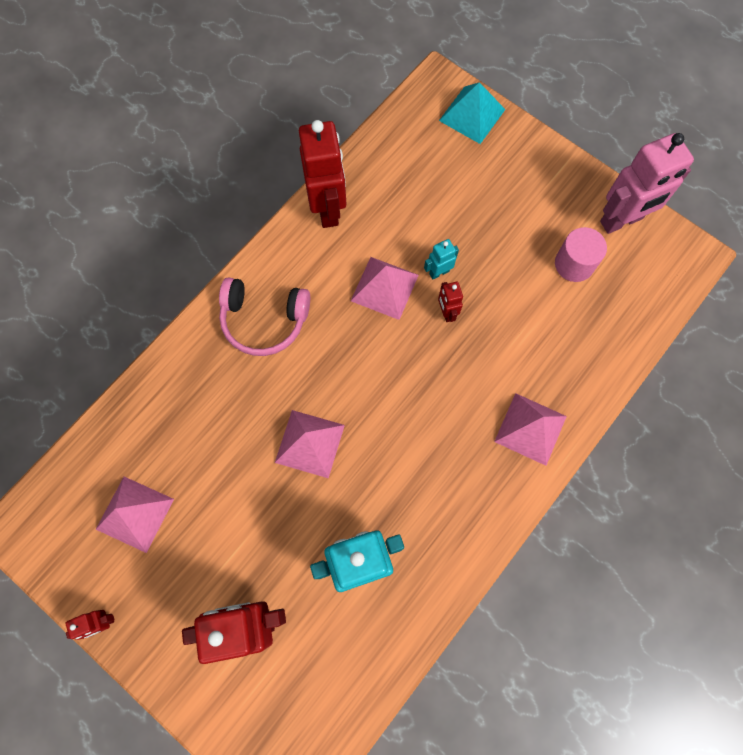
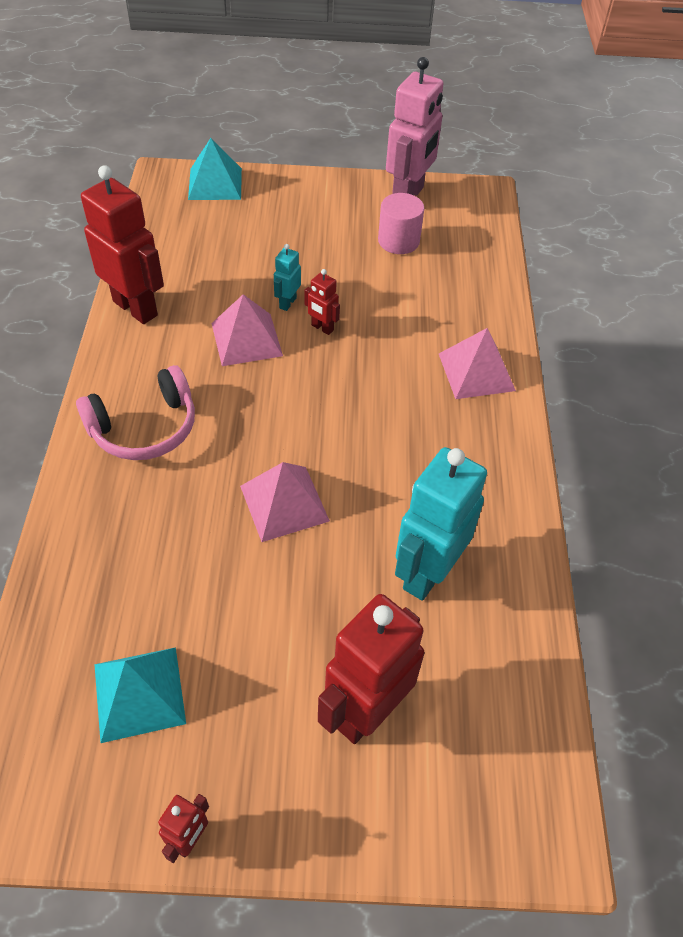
camera: 40 degrees left, 20 degrees down
(134, 514) = (139, 693): pink pyramid -> turquoise pyramid

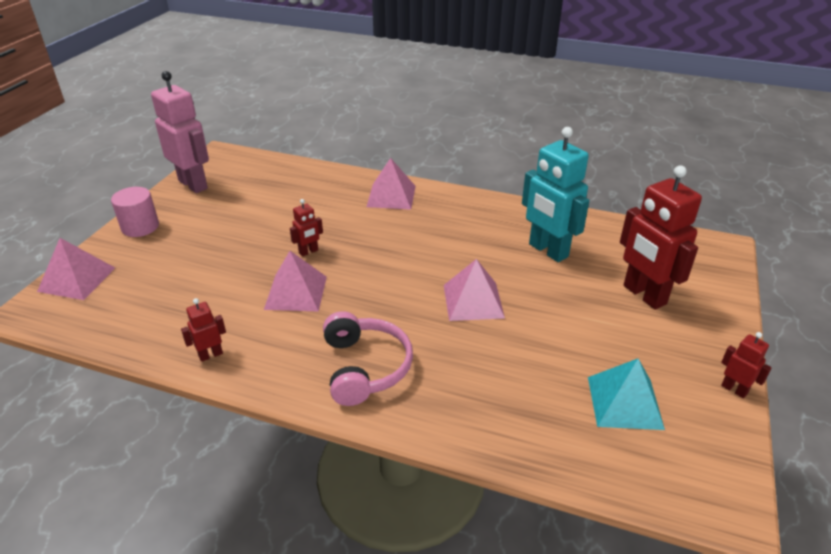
camera: 70 degrees left, 15 degrees down
(136, 308) = (210, 355): red robot -> red robot, size x0.46
(215, 183) = (77, 279): turquoise pyramid -> pink pyramid
(287, 303) = (268, 264): turquoise robot -> none
(398, 241) = (240, 199): pink cylinder -> pink cylinder (140, 227)

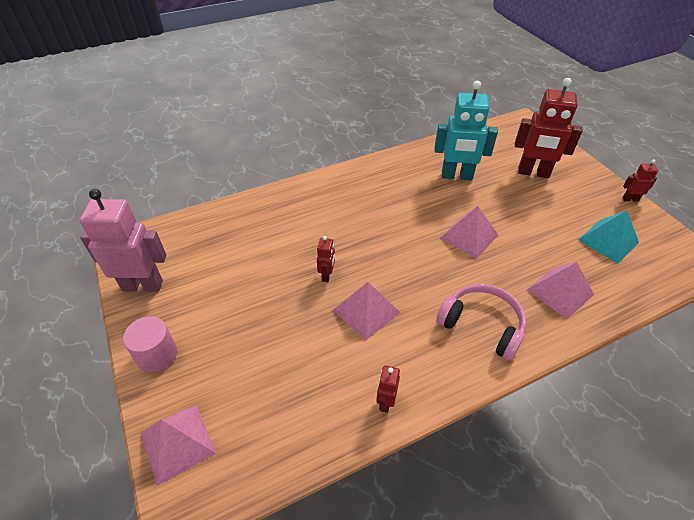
camera: 45 degrees left, 10 degrees up
(391, 196) = (315, 196): pink pyramid -> pink pyramid (560, 292)

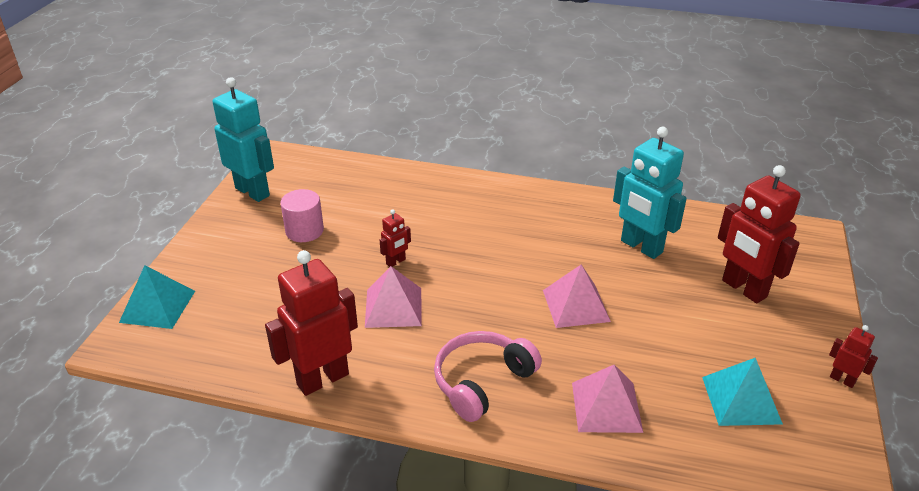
camera: 40 degrees right, 10 degrees down
(143, 285) = (253, 192): pink robot -> turquoise robot
(157, 355) = (208, 243): pink cylinder -> pink cylinder (304, 231)
(178, 443) = (158, 306): pink pyramid -> turquoise pyramid
(385, 402) = (322, 379): red robot -> red robot, size x2.17
(482, 325) = (482, 381): pink headphones -> pink headphones turned 120 degrees counterclockwise

